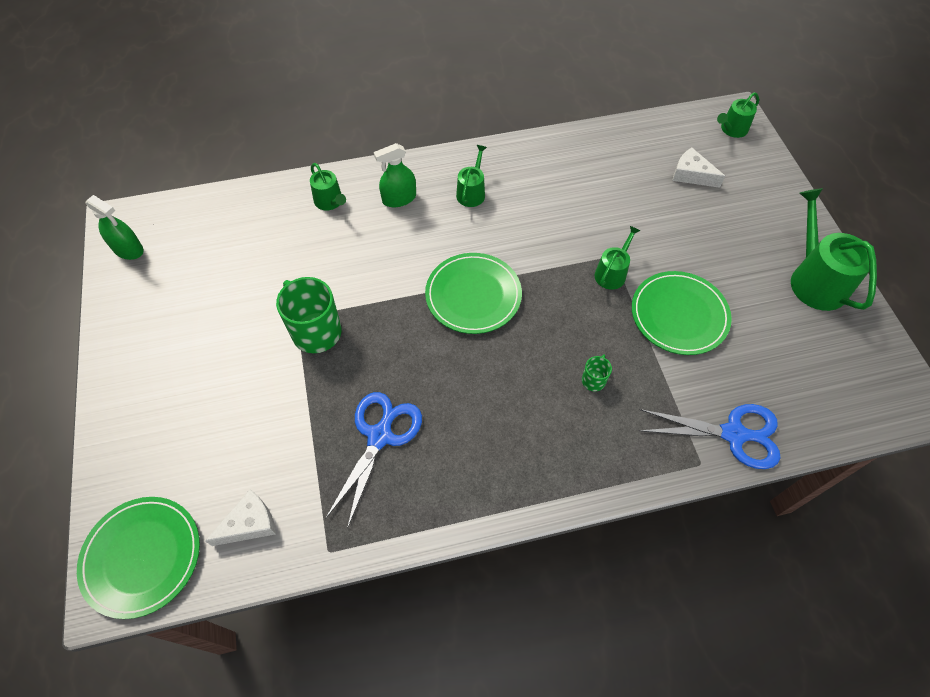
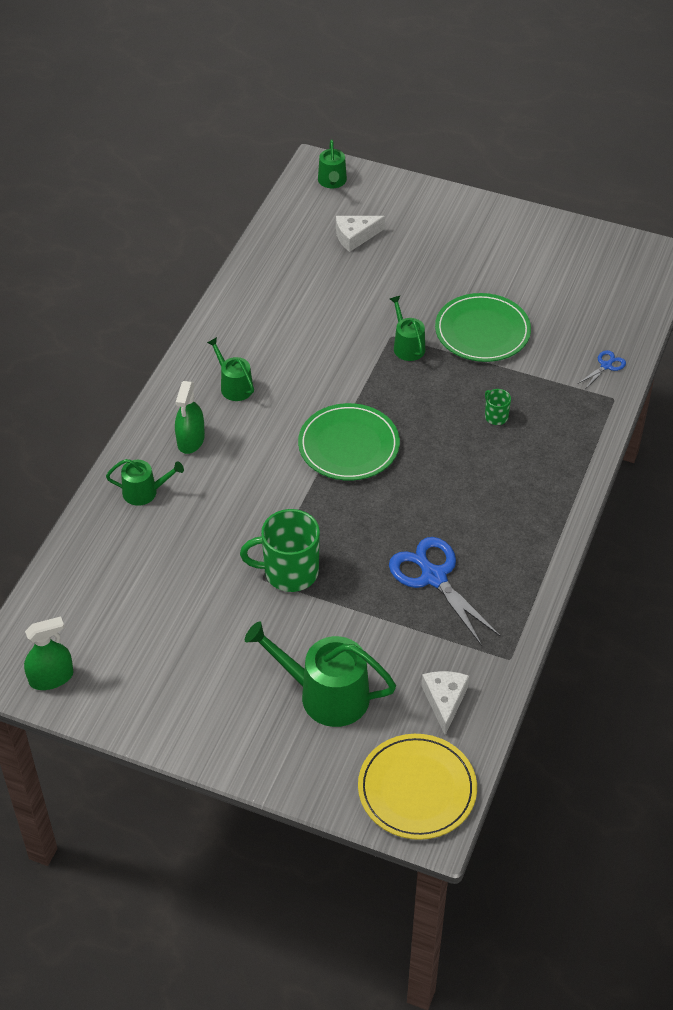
camera: 55 degrees left, 10 degrees down
(142, 557) = (417, 789): green plate -> yellow plate
(734, 434) = (606, 365): blue scissors -> blue scissors, size x0.47
(814, 280) = (520, 236): green watering can -> green watering can (325, 695)

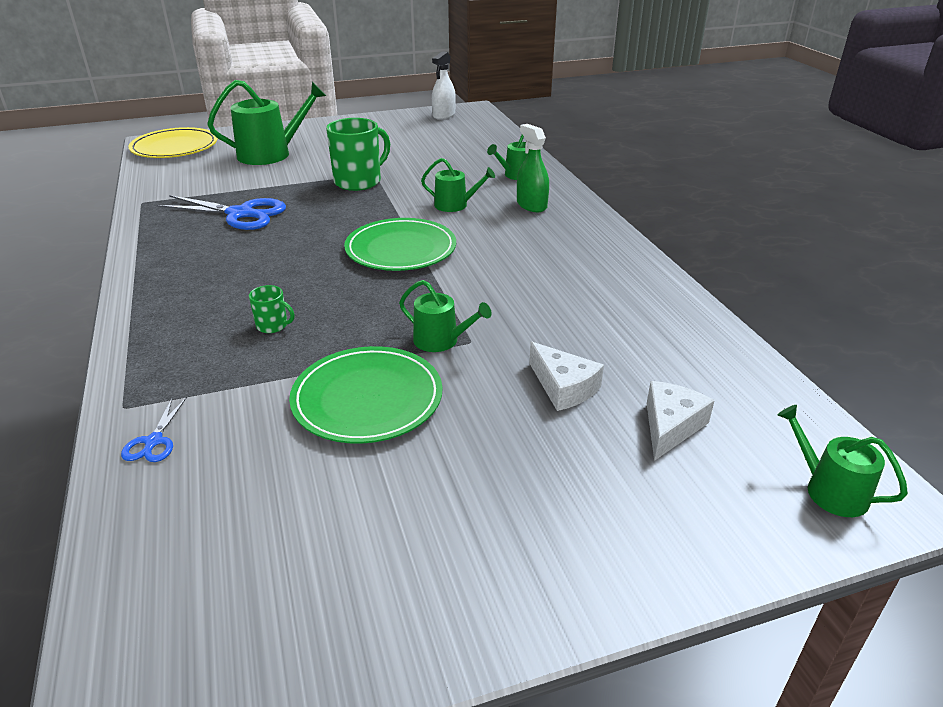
camera: 140 degrees right, 15 degrees down
(51, 677) = (444, 115): green spray bottle -> white spray bottle
(234, 386) = (555, 242): green watering can -> green watering can (455, 205)
(444, 701) = (182, 174): white cheese -> white cheese (563, 387)

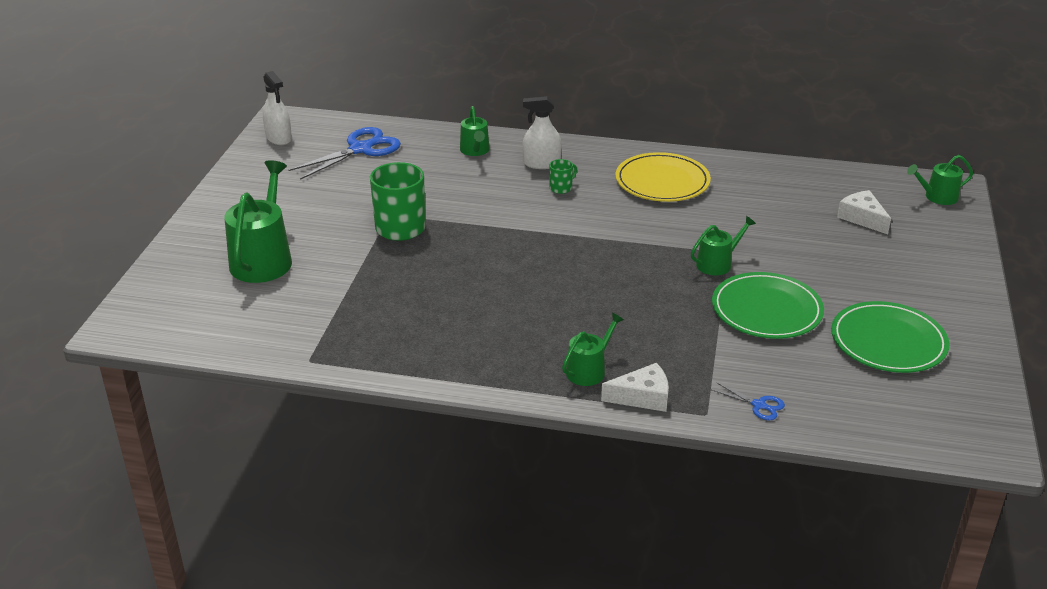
camera: 60 degrees left, 0 degrees up
(175, 147) = (158, 317): yellow plate -> yellow plate (662, 181)
(241, 214) = (407, 306): blue scissors -> blue scissors (361, 149)
(273, 326) = (640, 328): green mug -> green mug (561, 188)
(401, 249) = (564, 242): green plate -> green plate (888, 341)
(455, 205) = (505, 195): green watering can -> green watering can (589, 370)
(531, 205) = (541, 163): green spray bottle -> white spray bottle
(563, 387) = (803, 237): white cheese -> white cheese (642, 397)

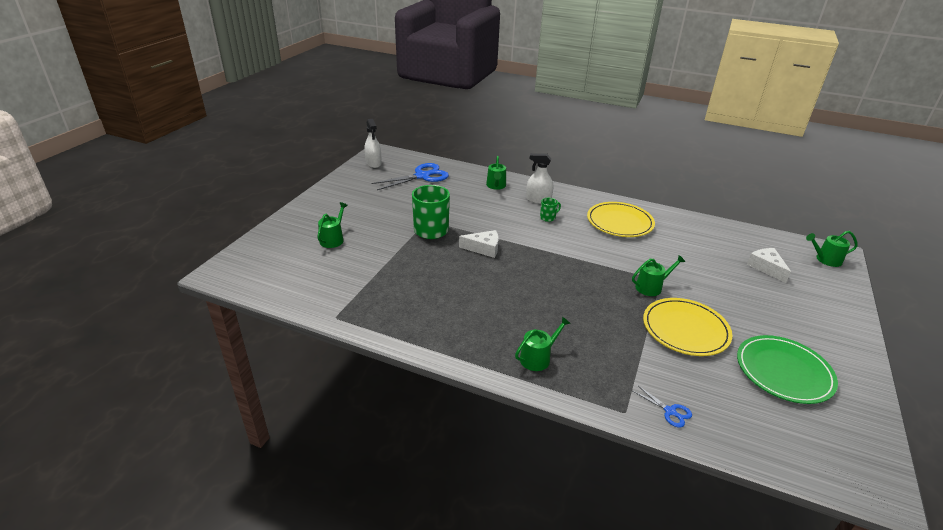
camera: 10 degrees right, 0 degrees up
(263, 259) = (333, 239): green watering can -> green watering can, size x0.56
(642, 397) = (575, 388): white cheese -> white cheese (484, 248)
(766, 310) = (685, 329): green plate -> yellow plate

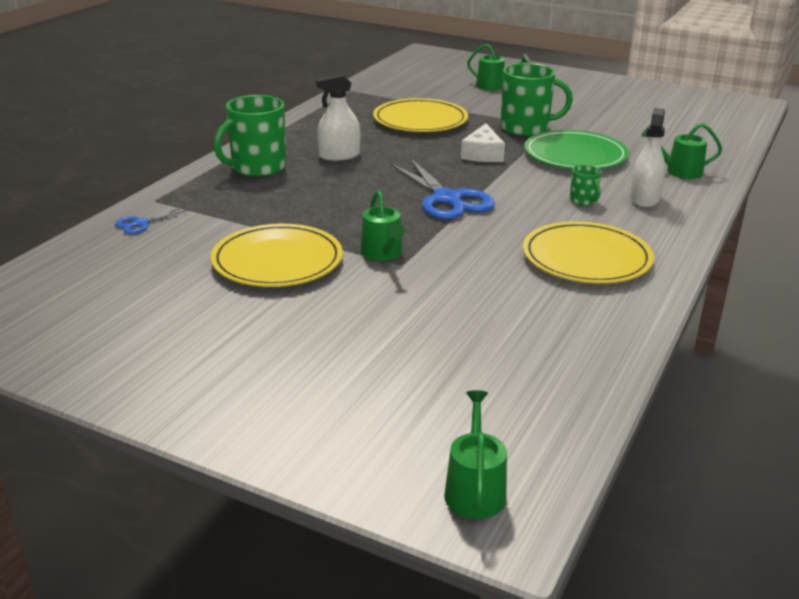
camera: 95 degrees right, 5 degrees down
(373, 163) = (709, 100): white spray bottle -> white spray bottle (339, 155)
(417, 275) = (420, 120): none -> yellow plate
(422, 176) = (685, 126): blue scissors -> blue scissors (447, 199)
(538, 358) = (257, 167): green watering can -> green mug
(766, 268) = (438, 385): white cheese -> none
(784, 371) = (161, 317): green plate -> green plate (575, 155)

